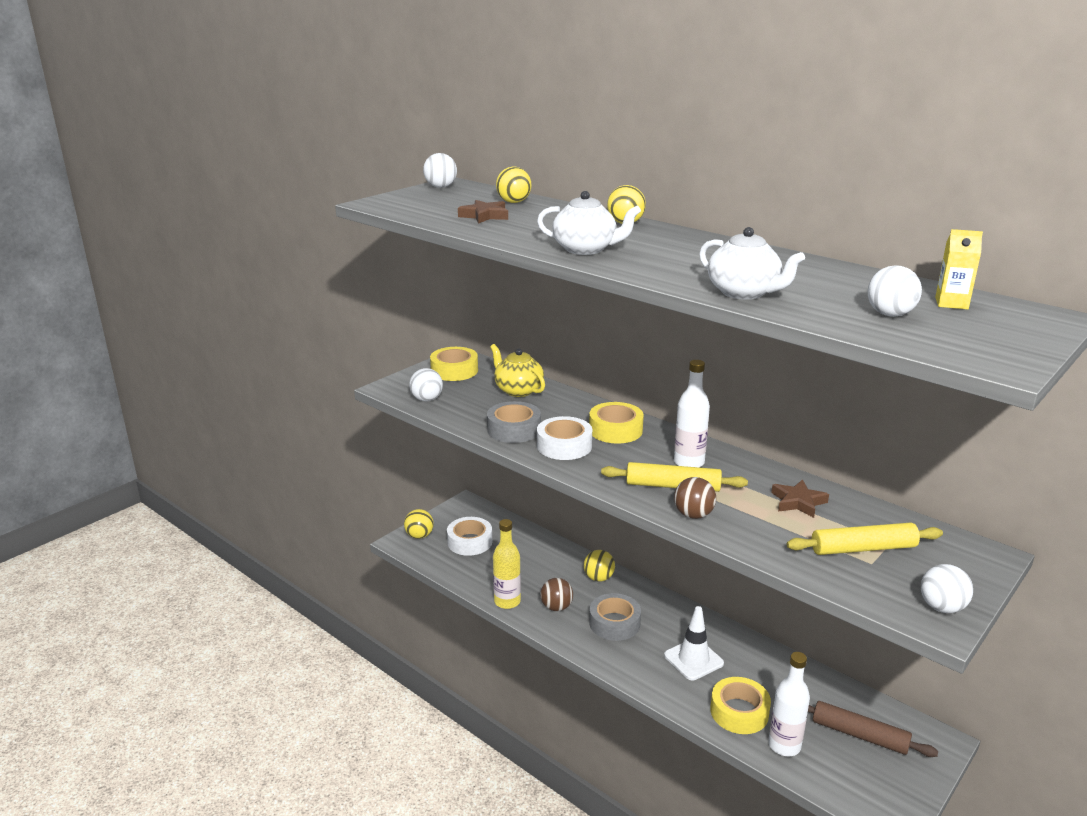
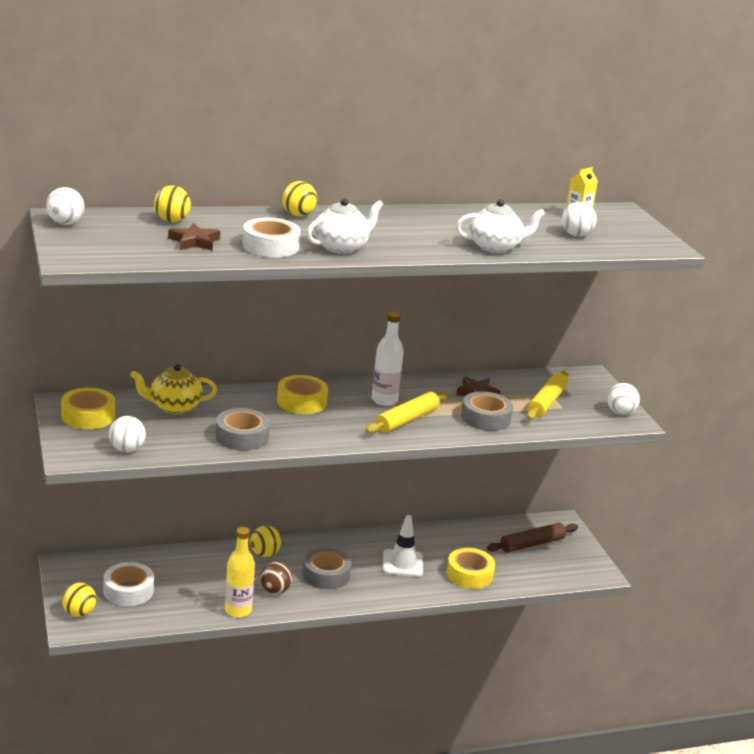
camera: 60 degrees left, 0 degrees up
(564, 446) = (297, 430): white tape -> white tape (270, 246)
(693, 515) = (450, 430): brown ball -> none
(755, 525) = (485, 418): none -> grey tape
(784, 745) = (514, 575): white bottle -> none

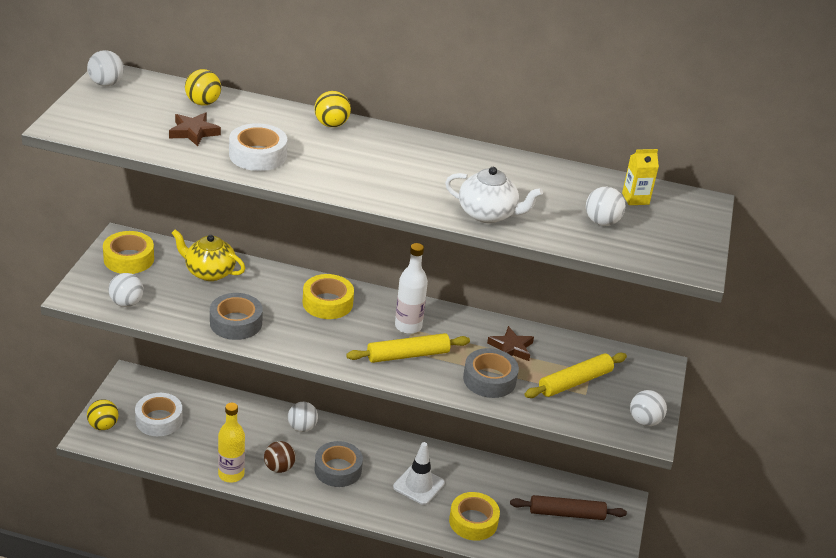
camera: 30 degrees right, 10 degrees up
(264, 554) = (302, 427): yellow ball -> white ball
(341, 247) = (325, 173): white teapot -> none

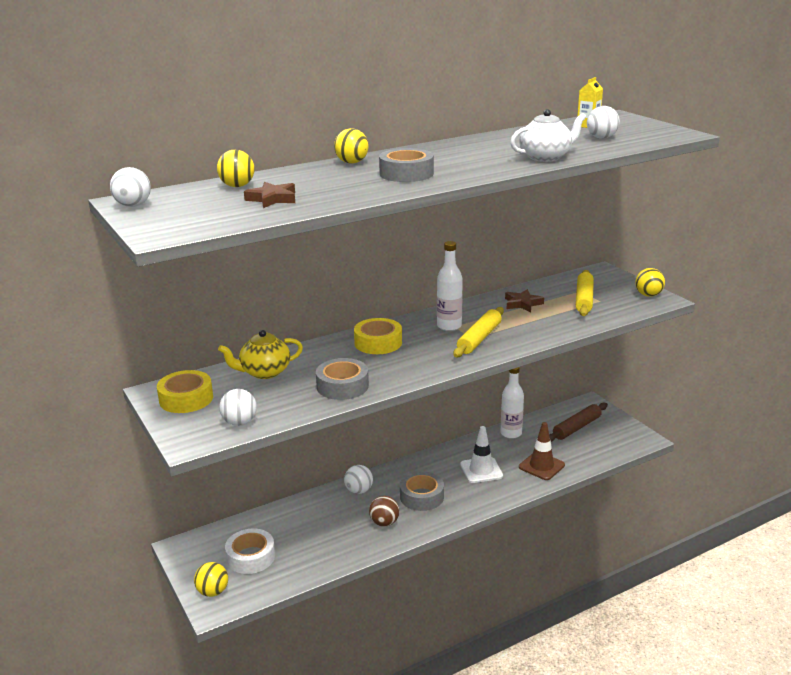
camera: 40 degrees left, 10 degrees down
(231, 474) = (360, 550): yellow bottle -> none
(258, 155) = (347, 190): white tape -> none
(473, 521) = (541, 466): yellow tape -> brown traffic cone
(489, 379) = (544, 323): grey tape -> grey tape (406, 173)
(499, 473) = (511, 433): none -> white bottle
(644, 421) = (648, 295): white ball -> yellow ball

